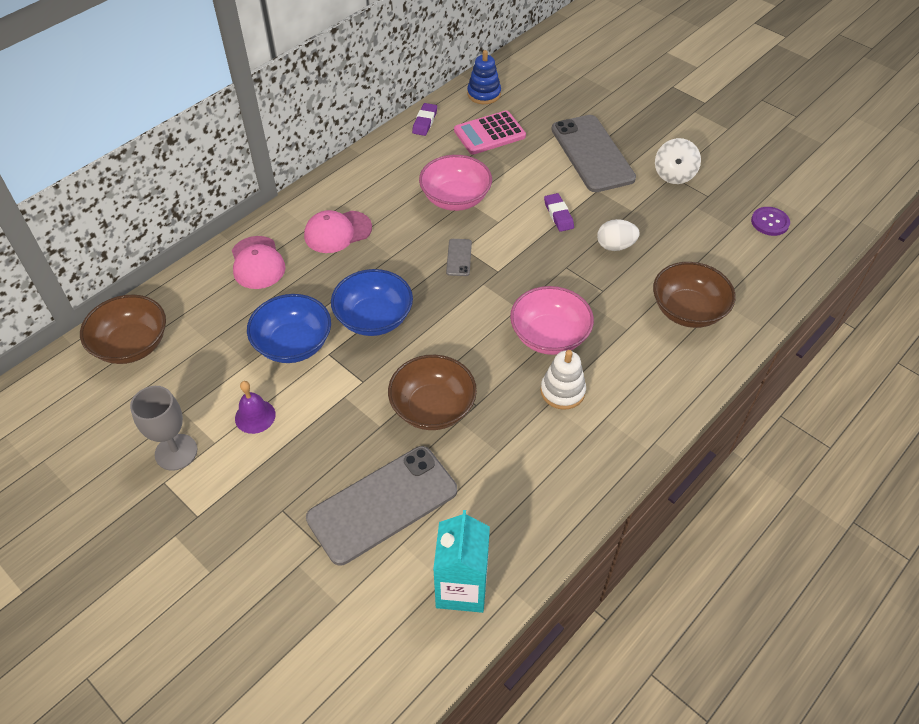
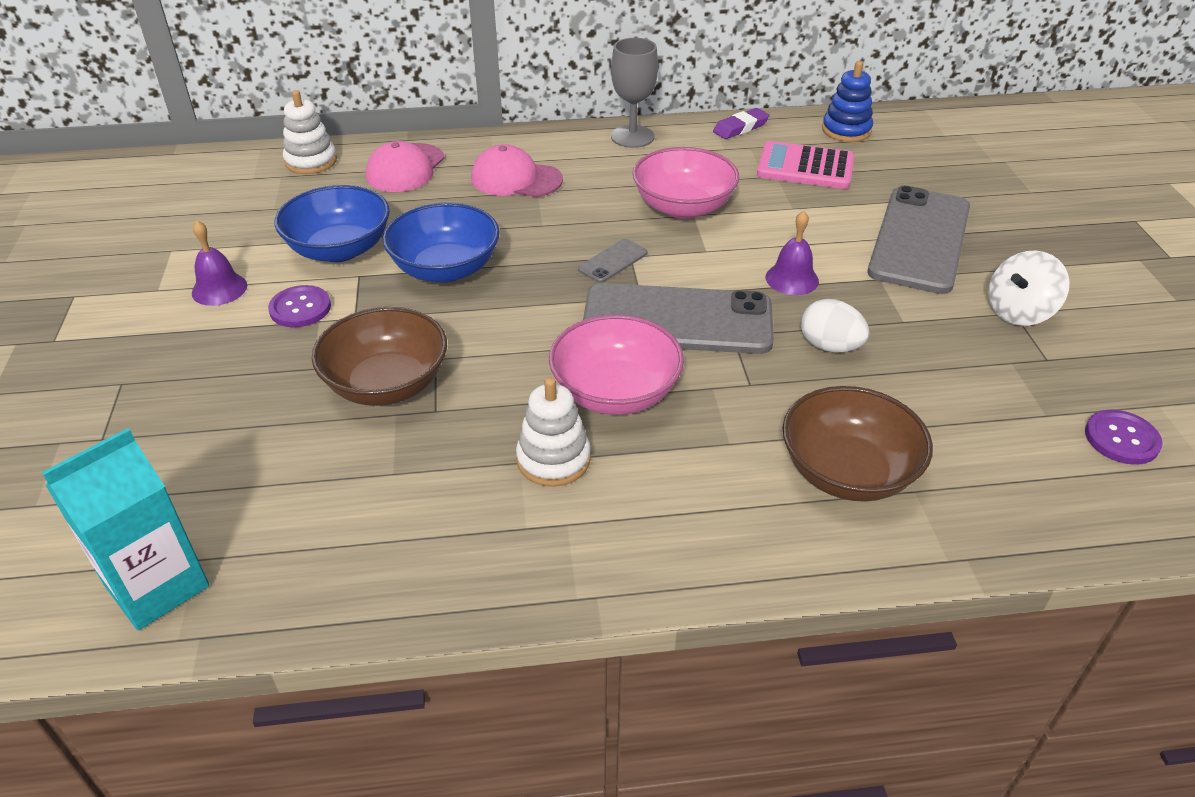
camera: 40 degrees right, 10 degrees down
(132, 345) = (213, 177): brown bowl -> none
(176, 452) = (118, 278): grey goblet -> grey goblet (632, 137)
(185, 293) = (311, 161): none -> white stacking toy
(323, 396) = (300, 308): none -> purple button
(382, 504) = (208, 442): grey phone -> grey phone (677, 320)
(558, 215) = (792, 279): purple eraser -> purple bell

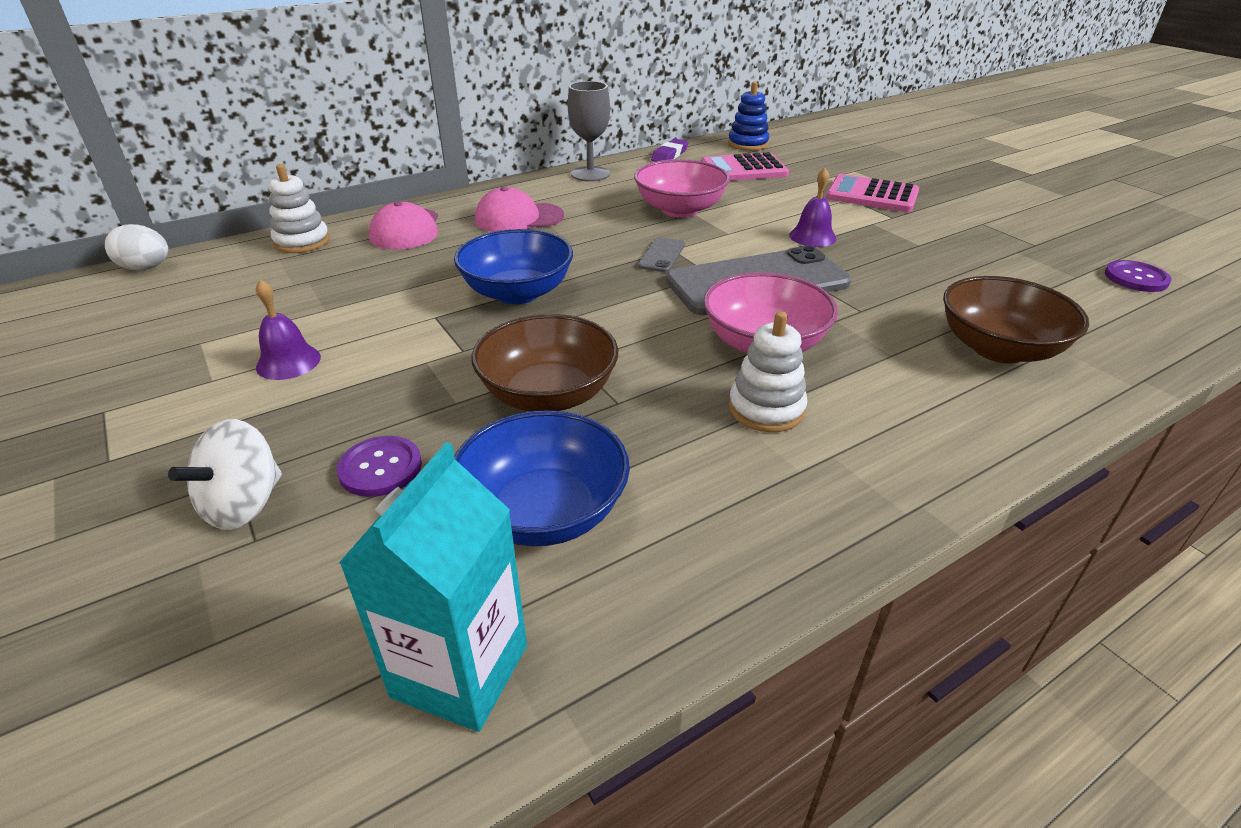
camera: 25 degrees left, 5 degrees down
(300, 308) = (397, 356): purple button -> purple button (380, 468)
(339, 249) = (395, 301): blue bowl -> blue bowl (544, 512)
(830, 346) = (889, 272): white egg -> white egg (146, 268)
(920, 239) = (872, 195): grey phone -> pink calculator
(1019, 312) = (985, 222): white spinning top -> white spinning top (244, 505)

